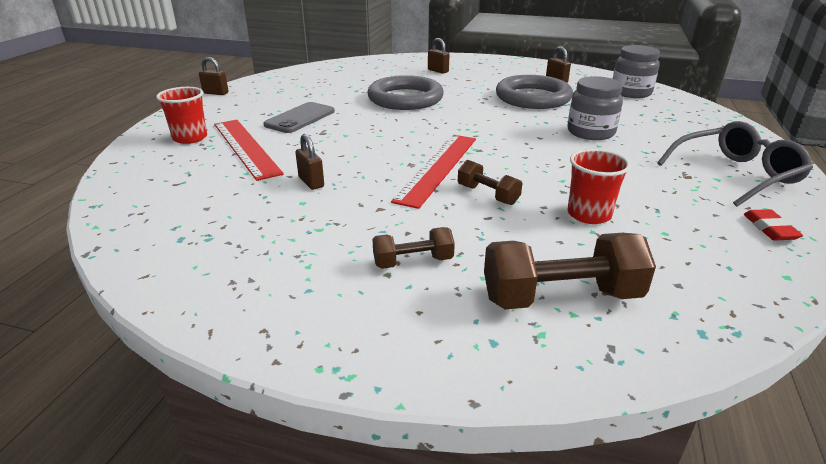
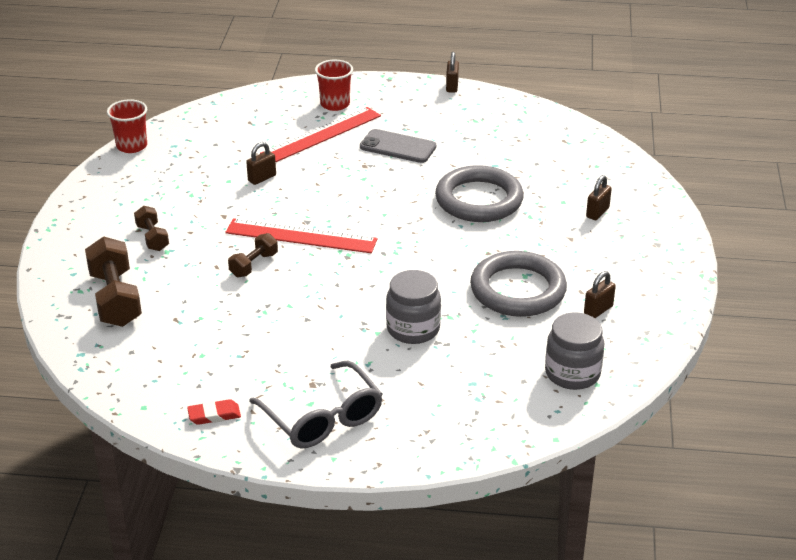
camera: 80 degrees right, 5 degrees up
(589, 214) = (227, 317): red cup -> red cup (132, 146)

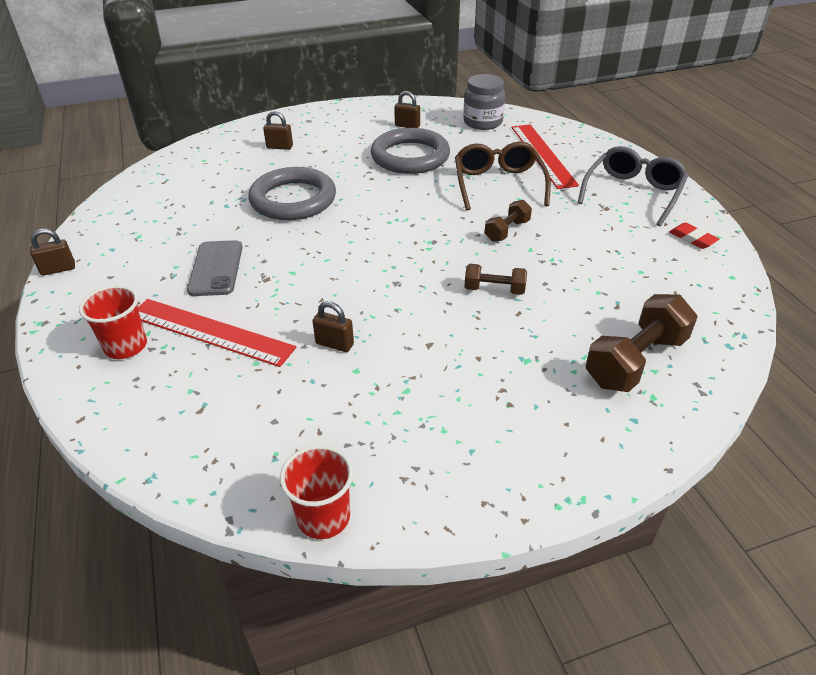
camera: 115 degrees left, 5 degrees up
(152, 238) = (514, 383): brown dumbbell -> brown dumbbell (507, 231)
(301, 236) = (424, 277): red ruler -> red ruler (542, 155)
(413, 329) = (498, 185): grey jar -> brown glasses

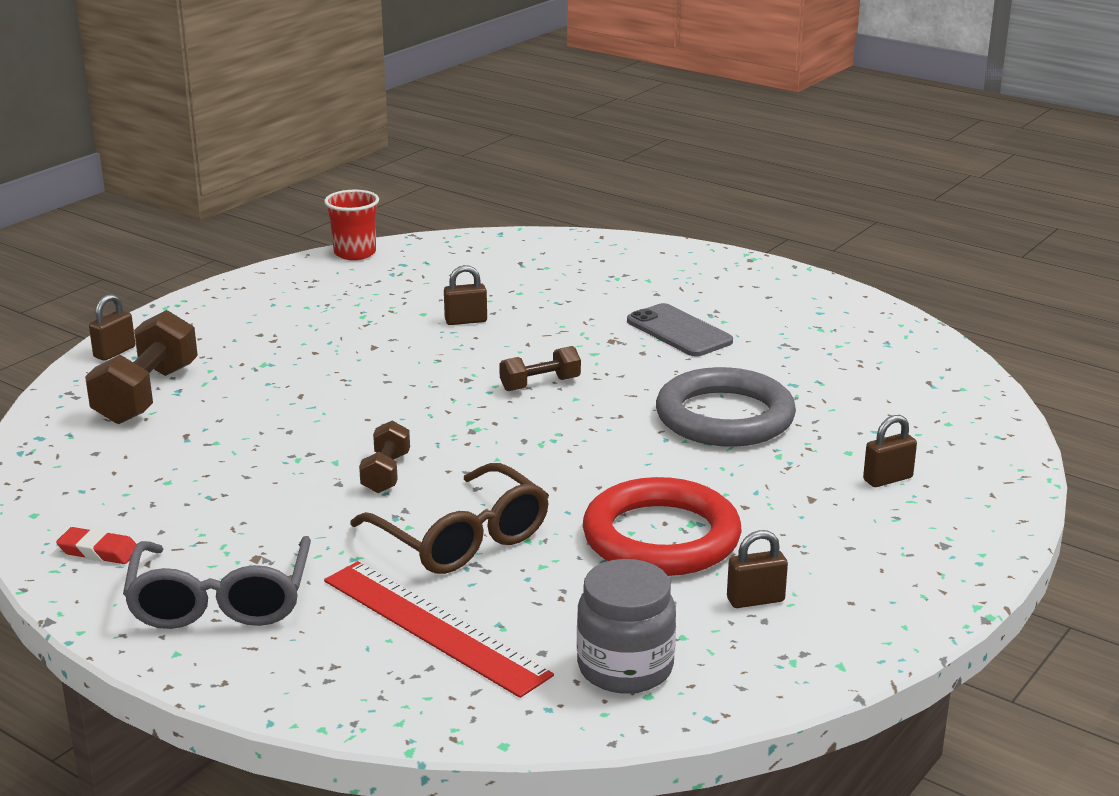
camera: 145 degrees right, 15 degrees down
(58, 269) = (829, 285): brown padlock -> brown padlock (114, 352)
(126, 346) = (648, 269): red cup -> none
(210, 332) = (594, 295): red ruler -> none
(410, 156) = (661, 537): grey ring -> red ring
(494, 289) = (346, 406): brown dumbbell -> brown dumbbell (540, 384)

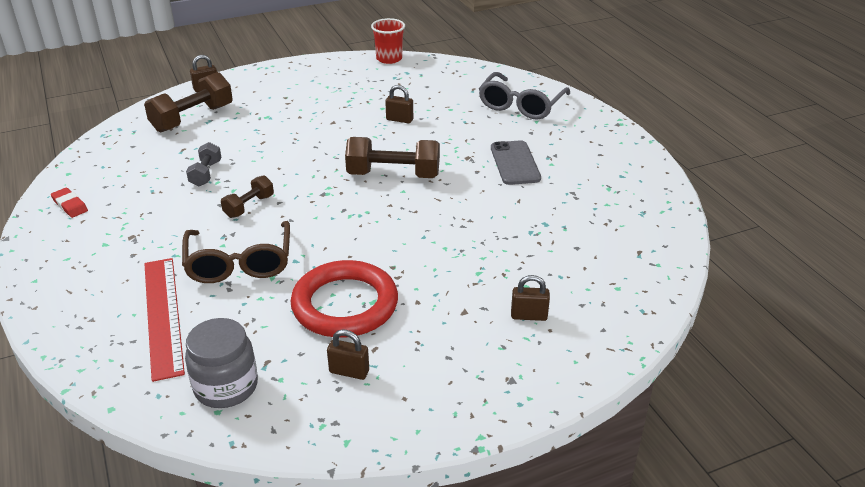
camera: 30 degrees right, 10 degrees up
(221, 599) = (88, 256): grey glasses -> grey glasses (521, 105)
(266, 454) = (206, 174): none -> grey dumbbell
(540, 384) = (393, 175): brown dumbbell -> brown dumbbell, size x1.79
(725, 417) = (475, 233): grey ring -> none

